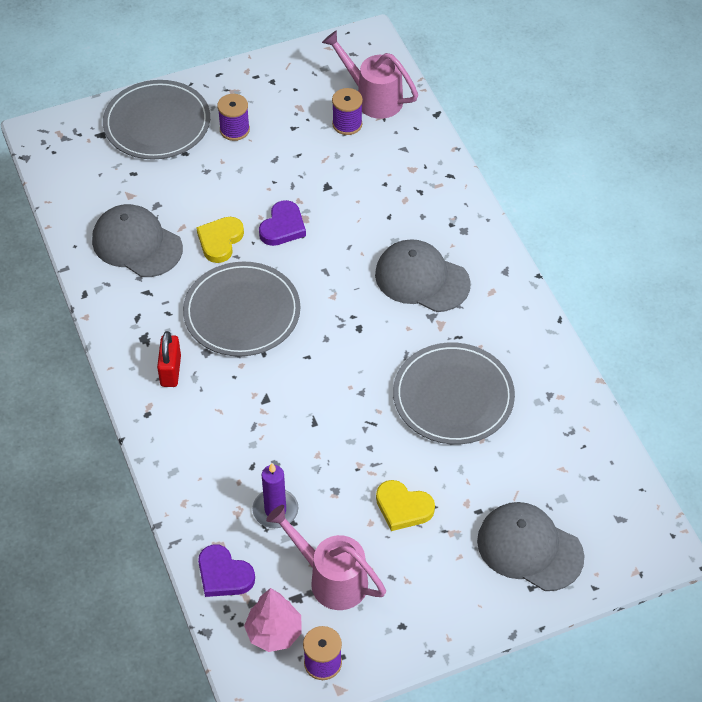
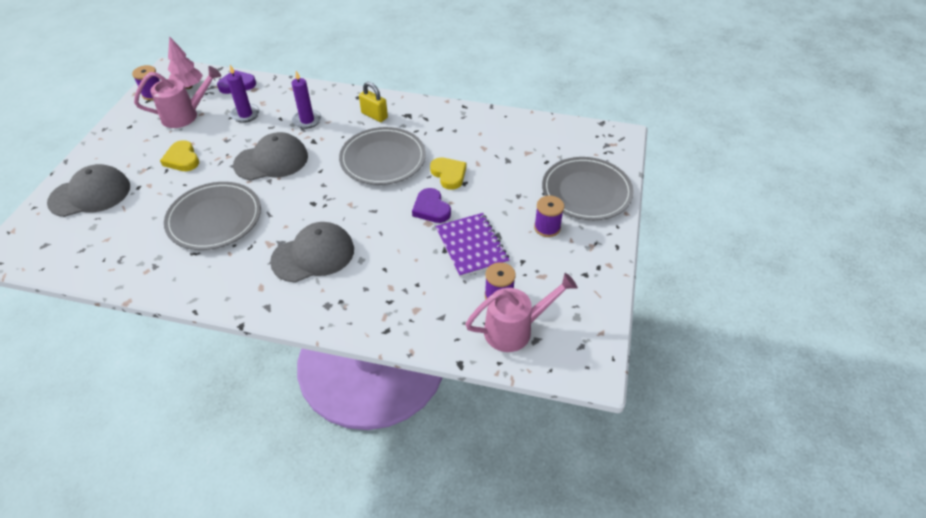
camera: 125 degrees right, 5 degrees down
(137, 244) = (482, 139): grey cap -> grey cap (271, 161)
(170, 371) = (374, 115): red padlock -> yellow padlock
(234, 433) = (307, 120): none -> purple candle
(306, 171) = (471, 246): none -> purple notebook
(403, 507) = (182, 159): yellow heart -> yellow heart turned 90 degrees counterclockwise

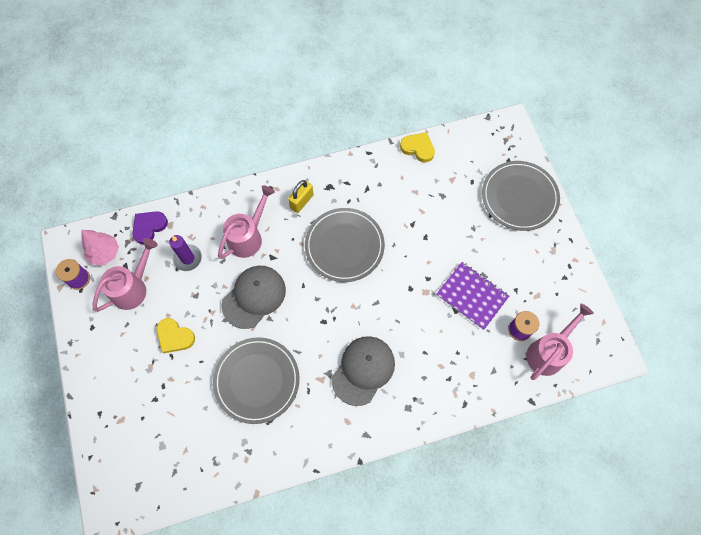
camera: 30 degrees left, 20 degrees up
(90, 194) = (128, 417): grey cap -> none
(307, 120) = (248, 237): purple candle -> pink watering can
(374, 115) = (301, 201): yellow padlock -> yellow padlock turned 60 degrees counterclockwise
(431, 208) = (418, 276): purple heart -> none
(449, 174) = (408, 235): yellow heart -> yellow heart (418, 148)
(547, 227) = (513, 248): purple spool -> none

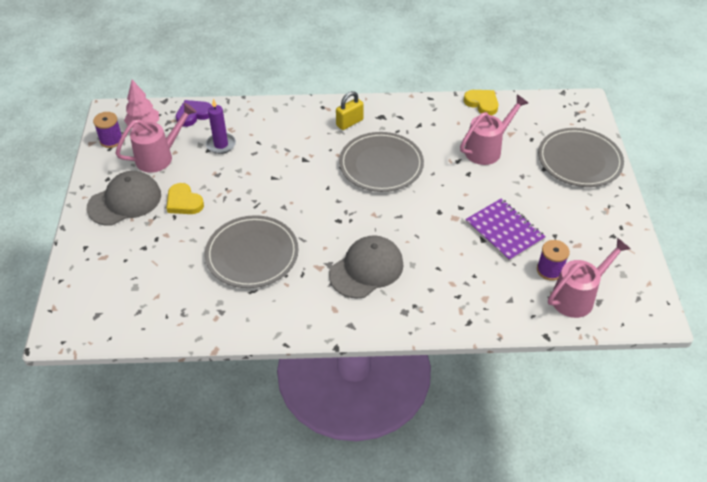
camera: 15 degrees right, 20 degrees down
(248, 237) = (286, 139): pink watering can -> pink watering can (487, 149)
(254, 297) = (274, 187): grey cap -> grey cap (125, 201)

